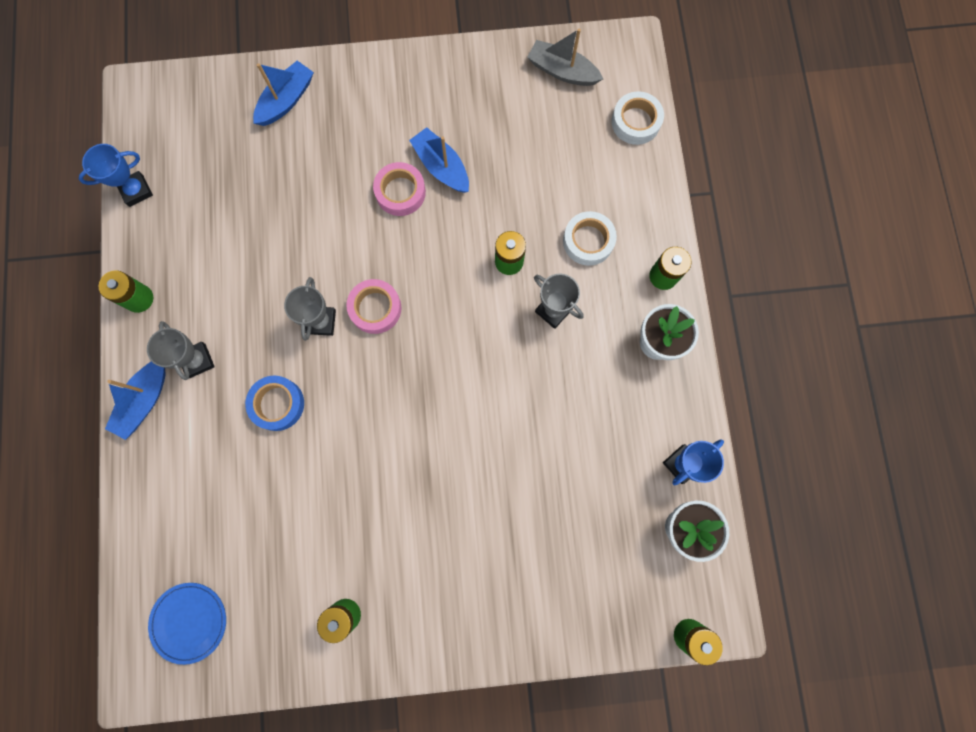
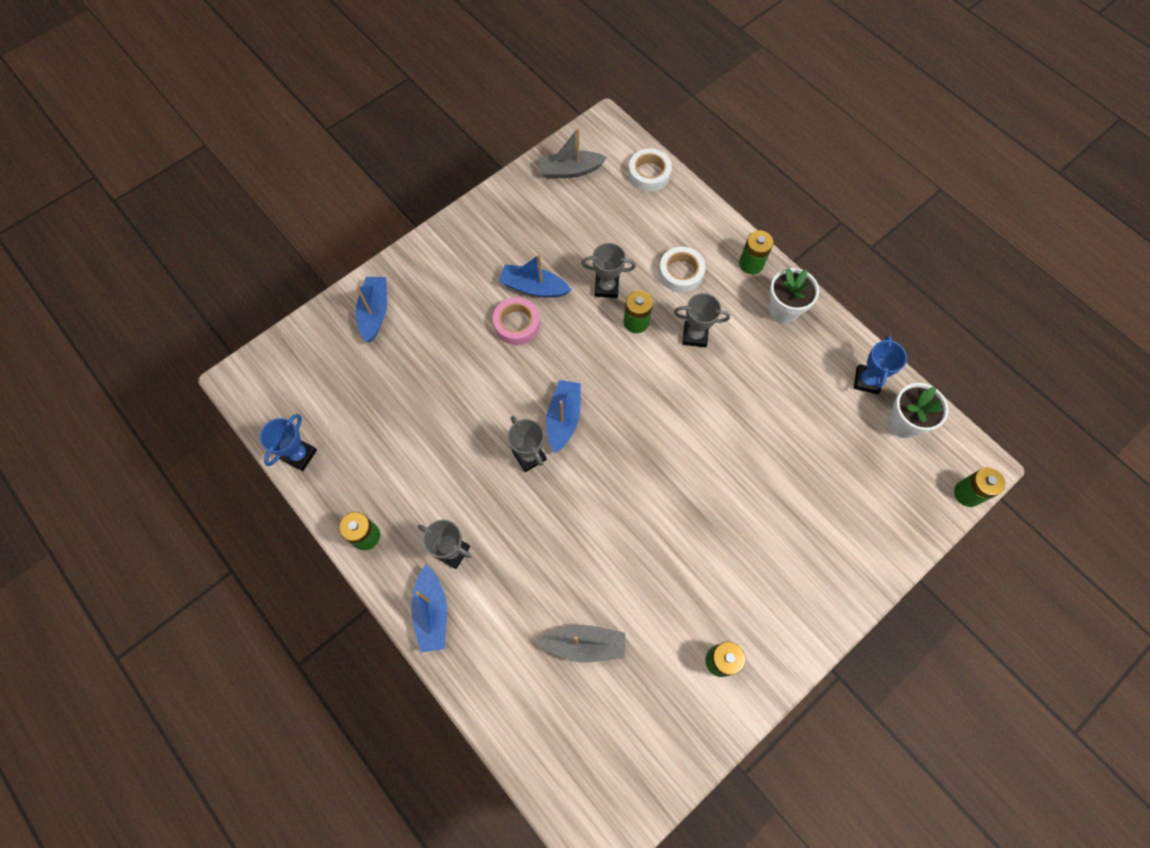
camera: 35 degrees left, 10 degrees down
(189, 622) = (603, 759): blue plate -> none
(245, 518) = (585, 644): none -> grey boat
(277, 404) = (543, 540): blue tape -> none
(375, 308) = (563, 419): pink tape -> blue boat
(507, 210) = (606, 287): none -> grey trophy

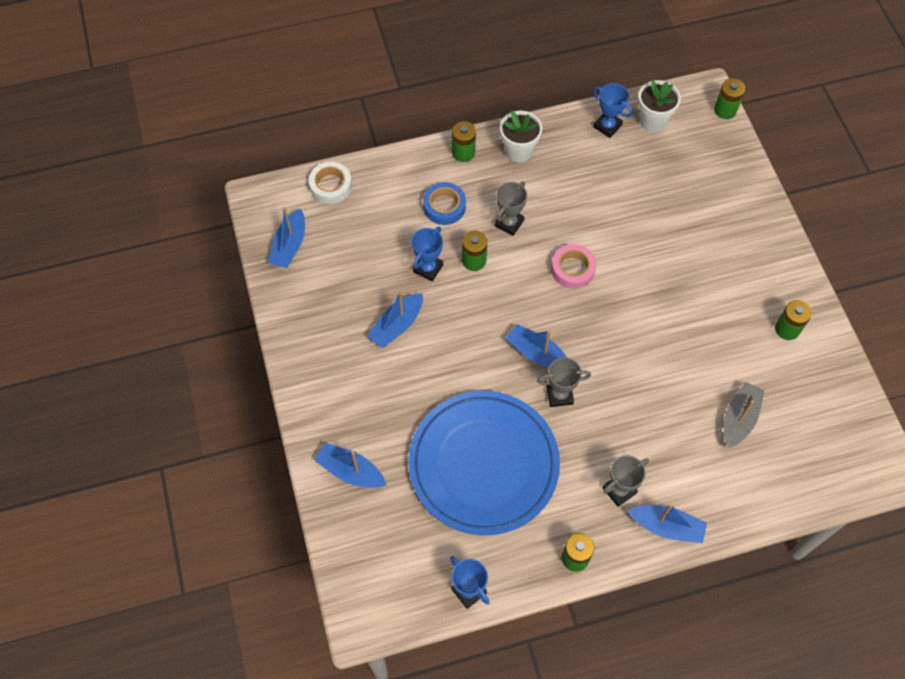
camera: 65 degrees left, 5 degrees down
(427, 417) = (483, 464): none -> blue plate
(517, 324) = (427, 354): pink tape -> pink tape (573, 269)
(570, 170) = (289, 245): grey boat -> blue boat
(606, 287) = (428, 268): grey trophy -> blue trophy
(681, 273) = (444, 206): white tape -> blue tape

